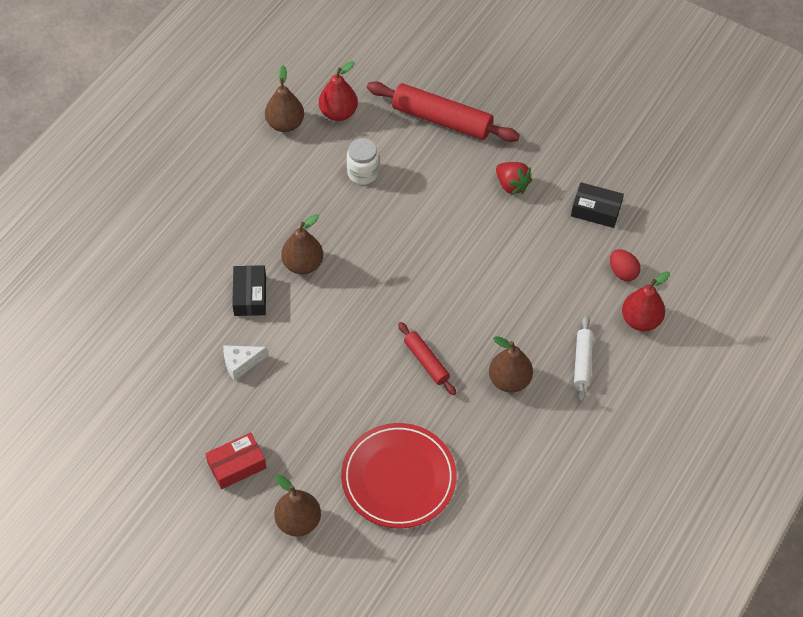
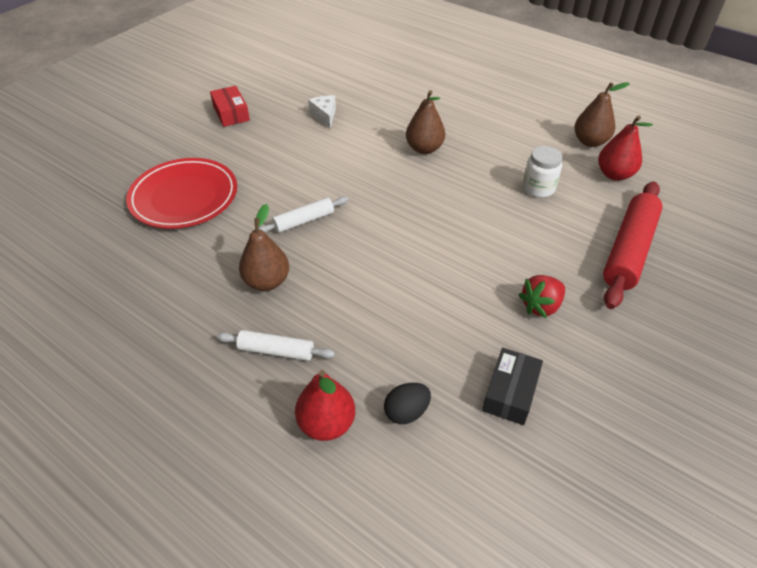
camera: 95 degrees right, 10 degrees down
(250, 296) = (392, 120): black box -> none
(298, 521) = (168, 141): brown pear -> none
(426, 362) = (304, 221): red rolling pin -> white rolling pin
(622, 272) = (406, 412): red egg -> black egg

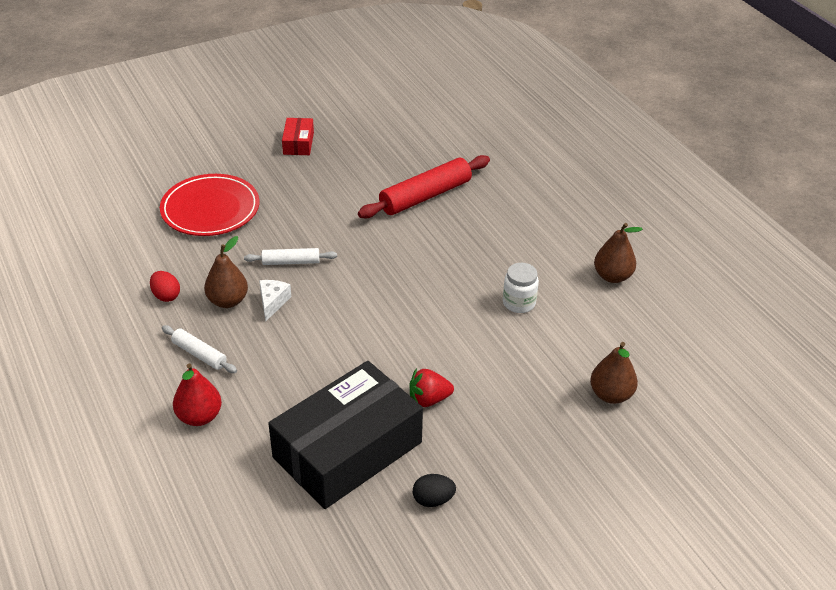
camera: 25 degrees right, 5 degrees down
(194, 300) = (166, 296): none -> red egg
(324, 116) = (379, 171): white cheese -> white cheese (272, 302)
(406, 412) = (260, 432): black egg -> black egg (433, 500)
(424, 149) = (445, 231): brown pear -> brown pear (611, 395)
(510, 392) = (348, 450): black box -> black box, size x2.34
(614, 174) = (605, 315): red pear -> none
(628, 250) = (549, 385): red rolling pin -> red rolling pin (425, 196)

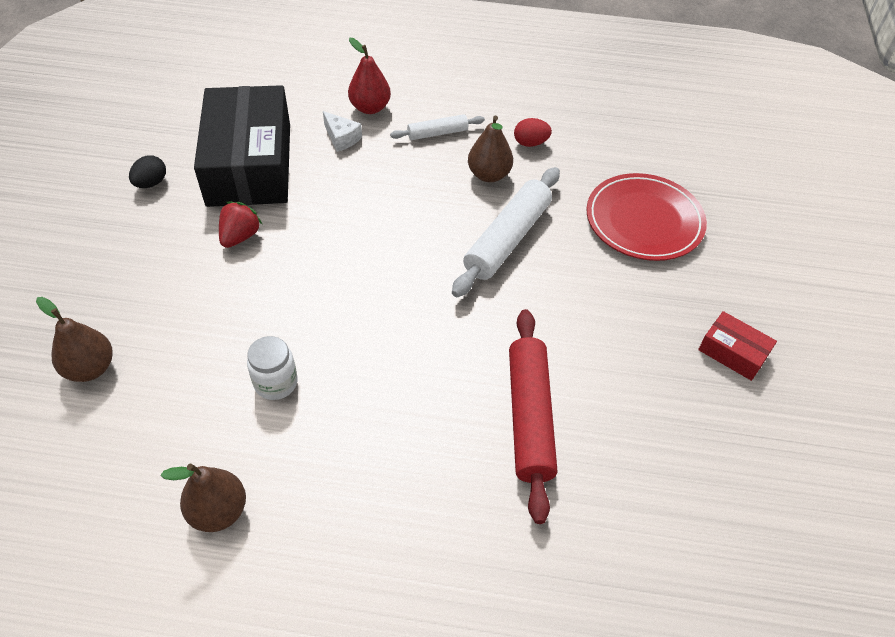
camera: 125 degrees right, 10 degrees up
(272, 302) = (460, 200): white cheese -> white cheese (341, 138)
(291, 262) = (507, 239): white rolling pin -> white rolling pin, size x1.85

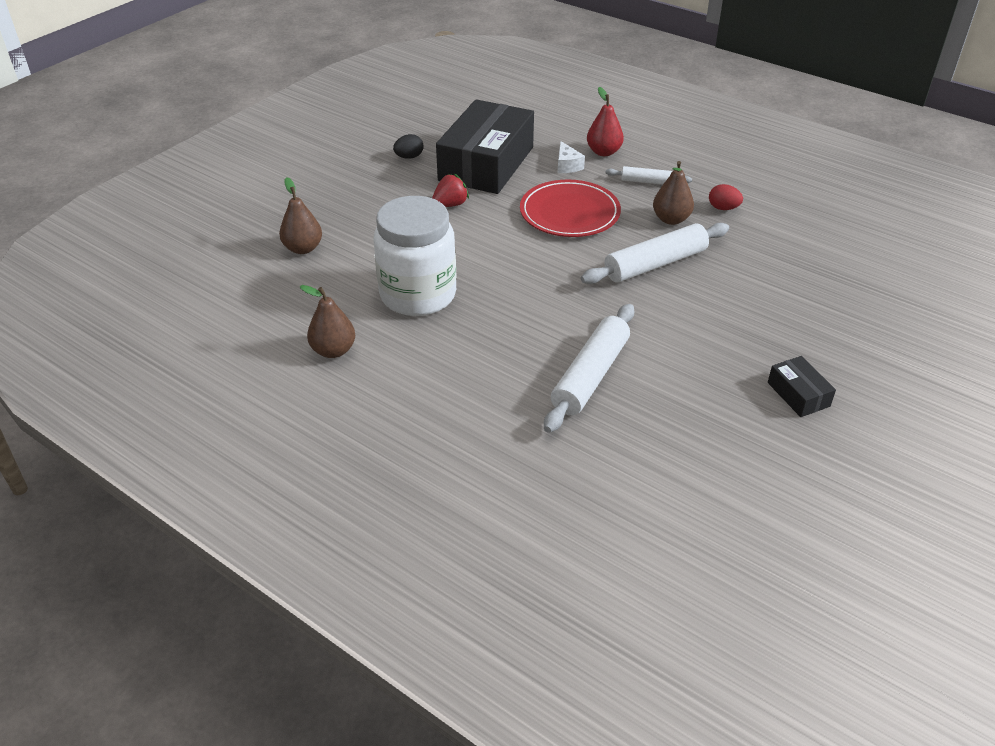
camera: 30 degrees right, 10 degrees down
(276, 383) = (418, 295): white jar -> white jar, size x2.21
(529, 417) = (590, 376): red rolling pin -> white rolling pin
(644, 221) = (786, 286): red plate -> red plate (569, 213)
(733, 352) = (798, 394): red box -> black box

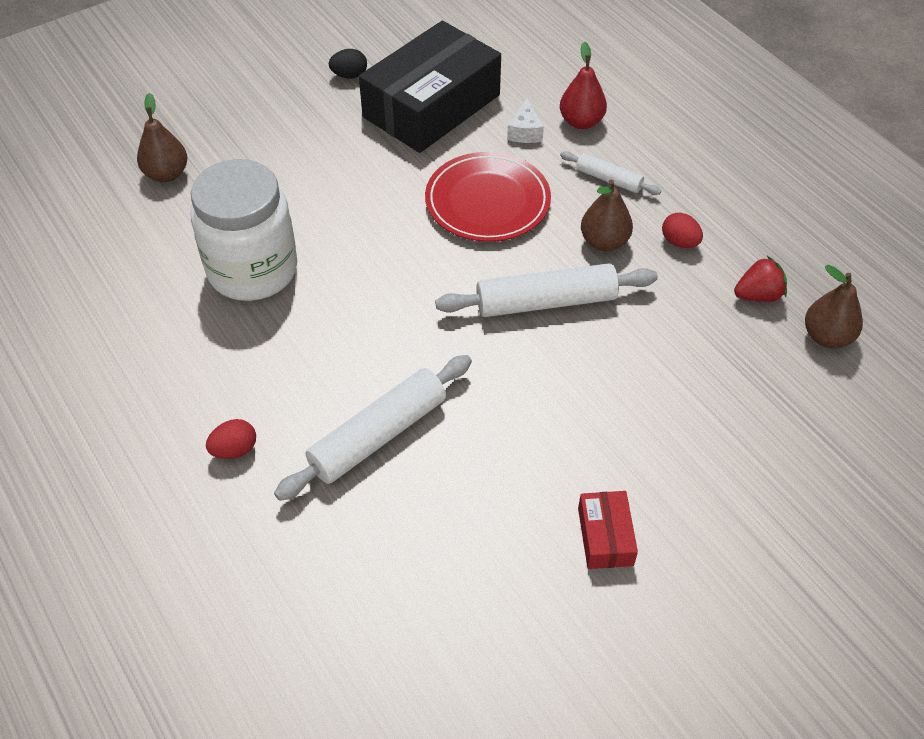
camera: 20 degrees right, 10 degrees up
(333, 350) = (125, 319): brown pear -> brown pear (827, 337)
(450, 205) = (357, 155): red strawberry -> red strawberry (758, 295)
(484, 414) = (234, 450): none -> red egg
(798, 394) = (605, 536): black box -> red box

